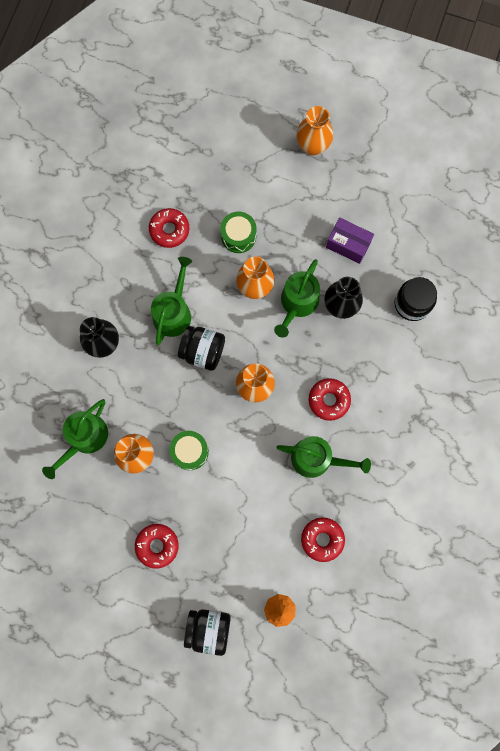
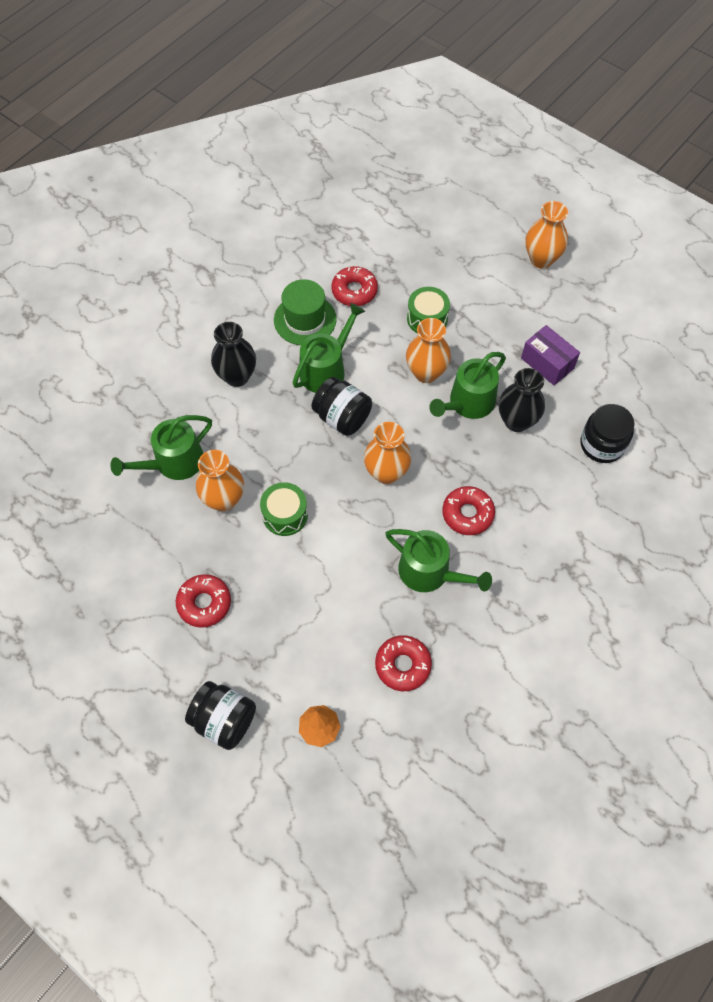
camera: 20 degrees right, 15 degrees down
(139, 271) = (305, 319): none -> green hat

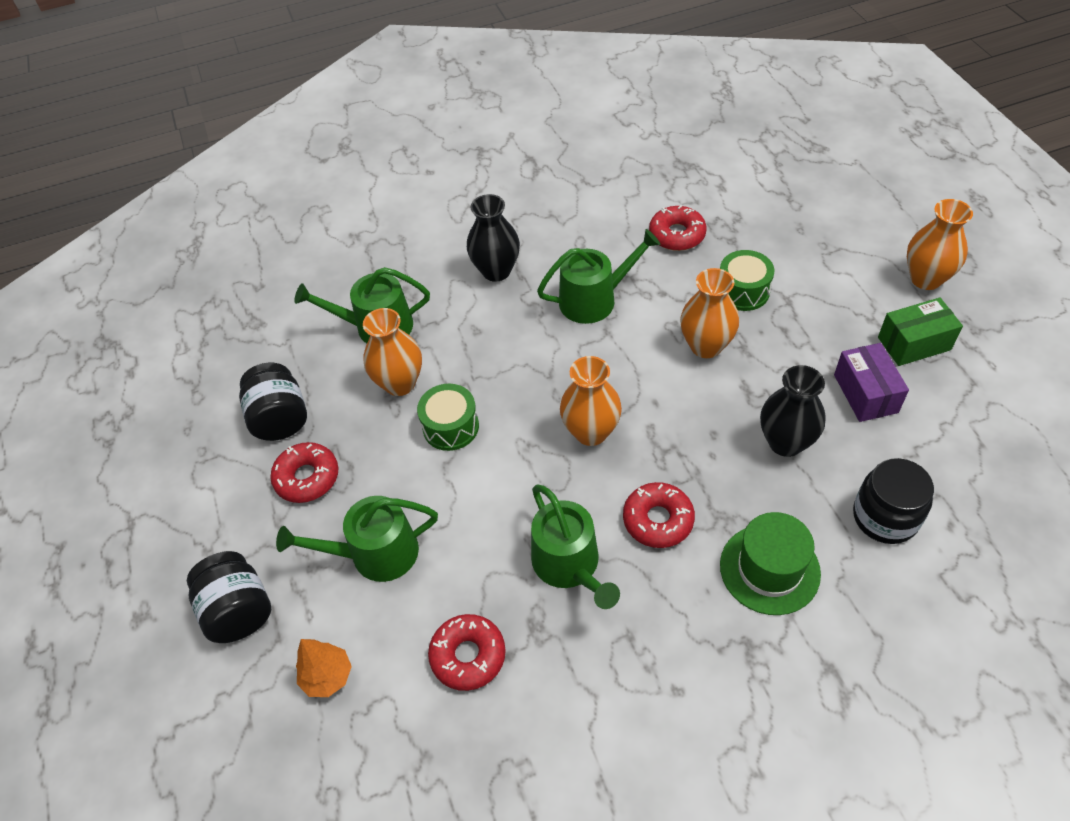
camera: 35 degrees right, 10 degrees down
(305, 319) = (604, 243): green hat -> green hat (769, 569)
(342, 417) = (579, 354): black jar -> black jar (280, 418)
(468, 403) = (736, 398): green watering can -> green watering can (375, 553)
(558, 313) = (914, 343): none -> green box

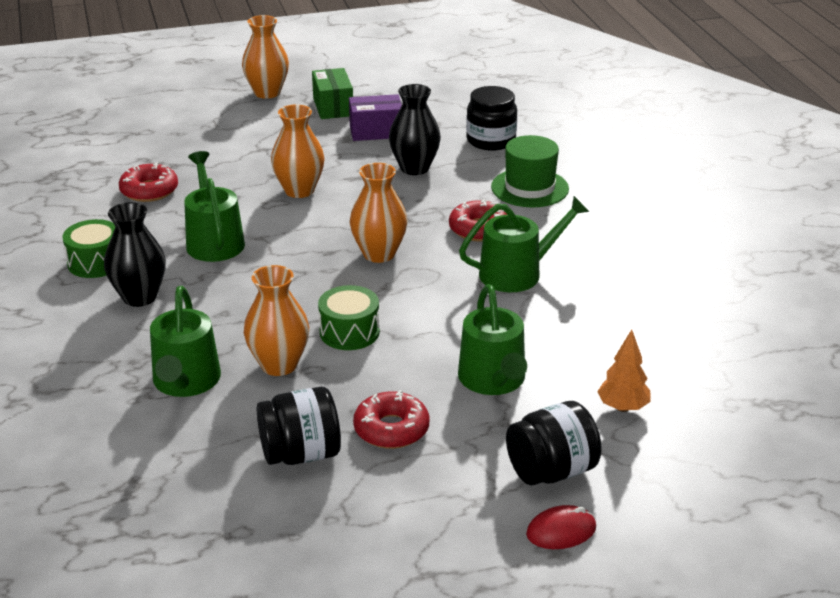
camera: 90 degrees left, 20 degrees down
(161, 621) = (561, 531): none -> red mouse
(468, 656) = (601, 328): red donut -> none
(743, 291) = (241, 167): green drum -> green drum (95, 262)

